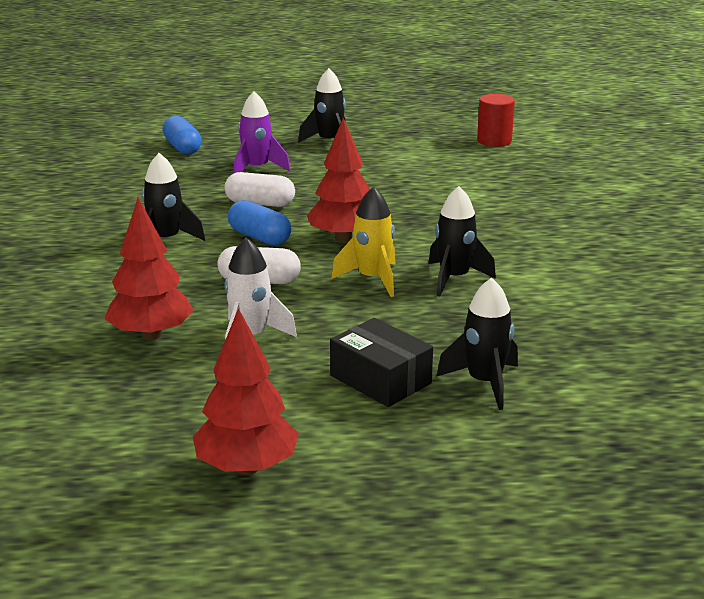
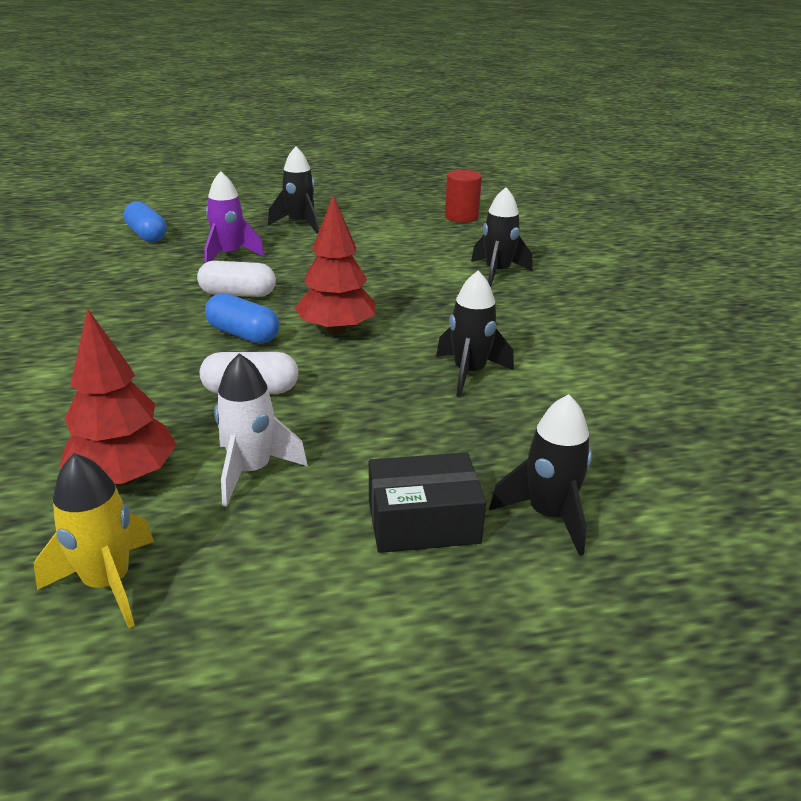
camera: 10 degrees left, 5 degrees up
(166, 240) = (135, 344): black rocket -> black rocket (497, 273)
(246, 467) = (275, 695): red tree -> none
(372, 279) = (379, 380): yellow rocket -> yellow rocket (107, 583)
(380, 379) = (423, 521): black box -> black box turned 45 degrees counterclockwise

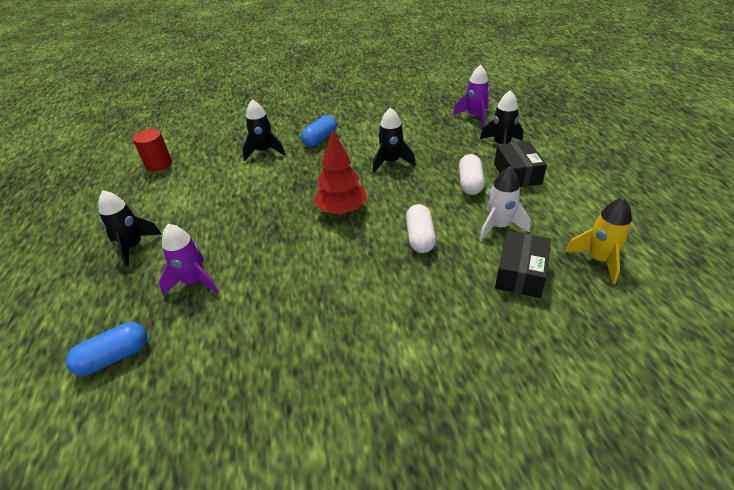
camera: 85 degrees left, 10 degrees up
(124, 477) = (520, 273): red tree -> black box
(238, 294) = (278, 264): white capsule -> white capsule (470, 183)
(243, 334) = (346, 251): blue capsule -> blue capsule (320, 139)
(685, 489) = (474, 116): none -> purple rocket

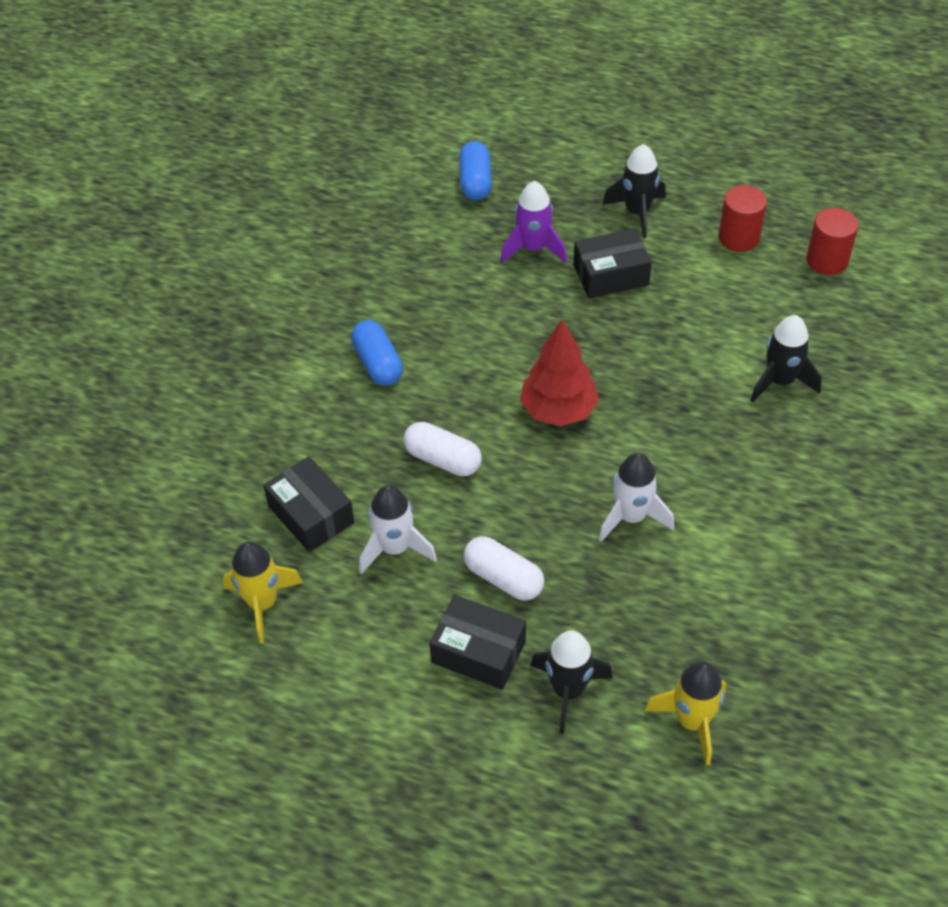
camera: 120 degrees right, 10 degrees up
(148, 198) = (739, 237): none -> red cylinder
(207, 234) = (611, 275): none -> black box
(320, 139) = (770, 461): blue capsule -> blue capsule (378, 363)
(391, 162) = (631, 517): black rocket -> white rocket
(474, 116) = (692, 721): purple rocket -> yellow rocket

